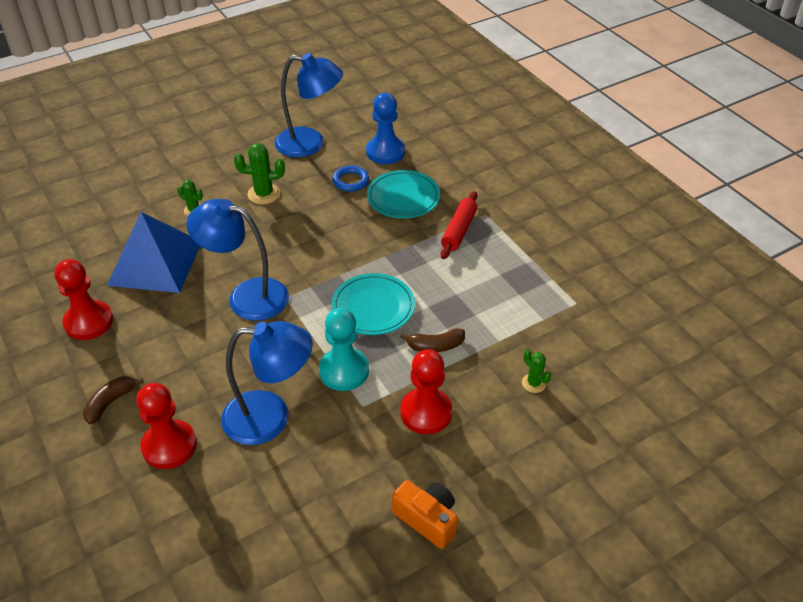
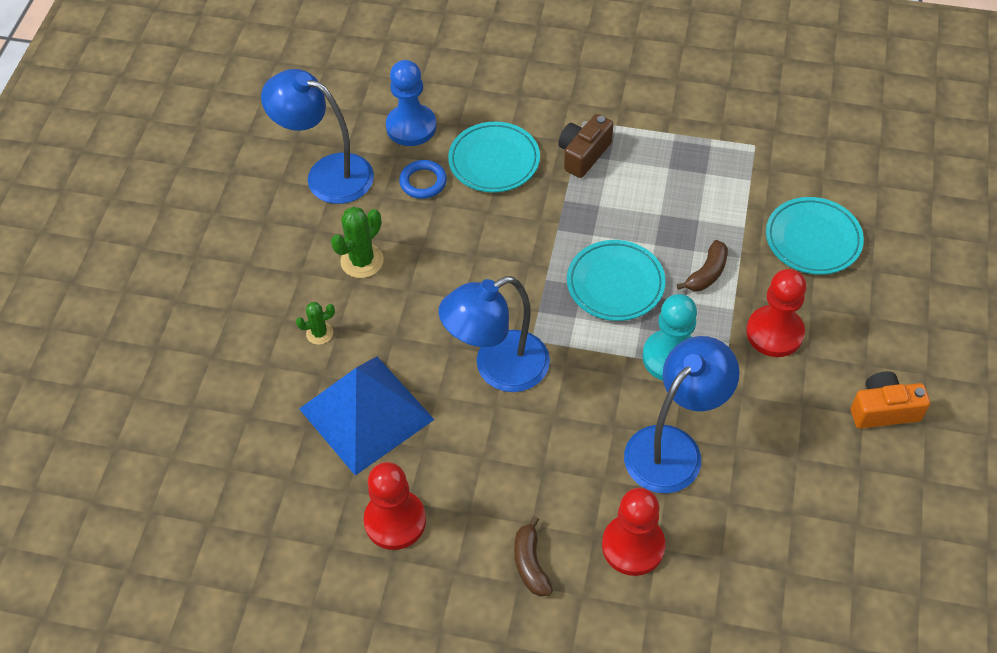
camera: 45 degrees left, 10 degrees up
(310, 144) = (327, 174): blue lamp -> blue lamp turned 120 degrees counterclockwise
(459, 230) = (583, 154): red rolling pin -> brown camera
(534, 383) = (813, 239): green cactus -> turquoise plate

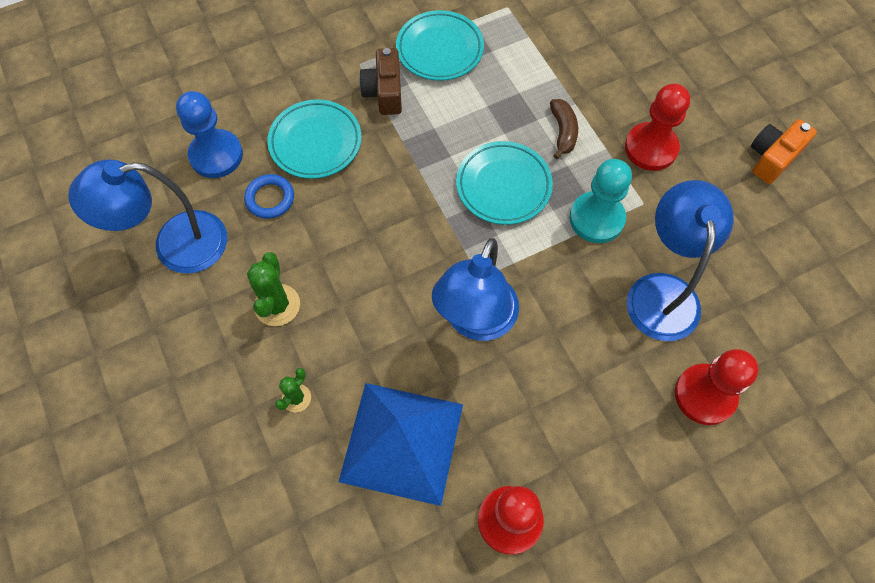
camera: 40 degrees left, 10 degrees up
(530, 564) = (646, 471): brown banana -> none
(813, 239) = (613, 57): turquoise plate -> turquoise plate (439, 49)

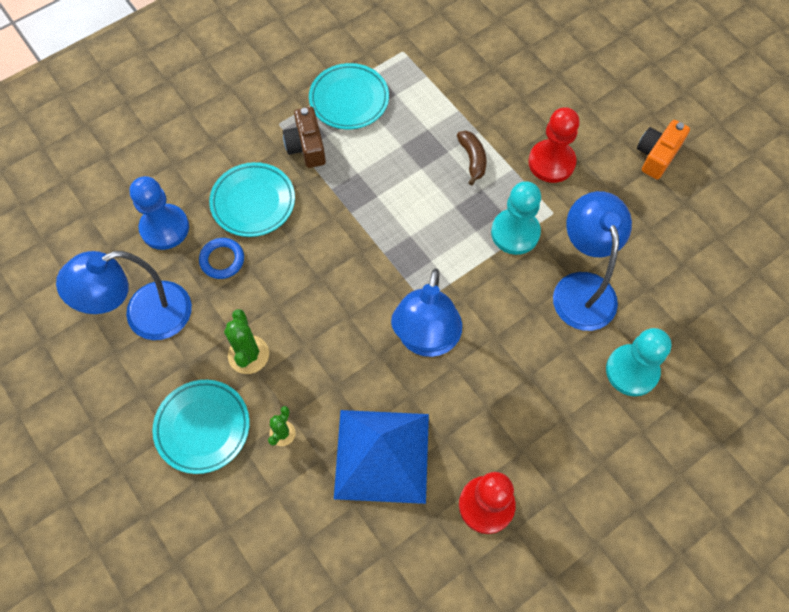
camera: 10 degrees left, 0 degrees up
(503, 186) = (429, 216): turquoise plate -> turquoise plate (202, 427)
(705, 395) = (632, 371): red pawn -> turquoise pawn

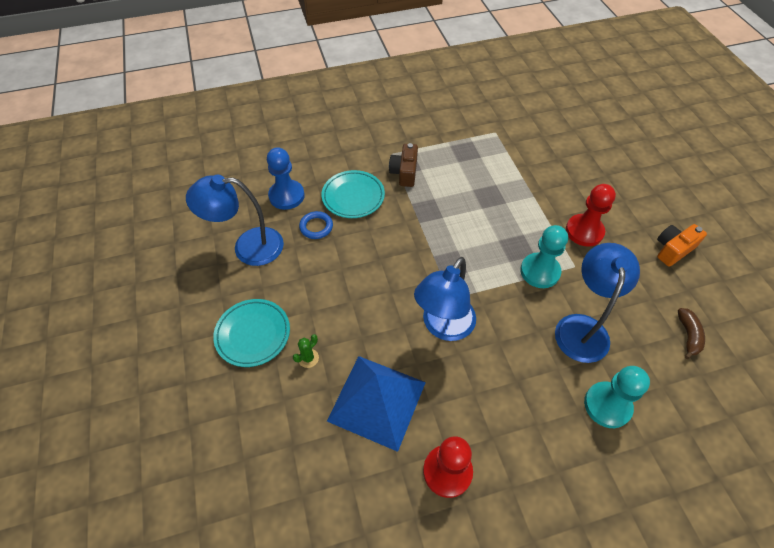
camera: 20 degrees right, 10 degrees down
(248, 355) = (307, 295): green cactus -> none
(349, 99) = (446, 152): turquoise plate -> none
(472, 159) = (523, 213): brown banana -> brown banana (688, 335)

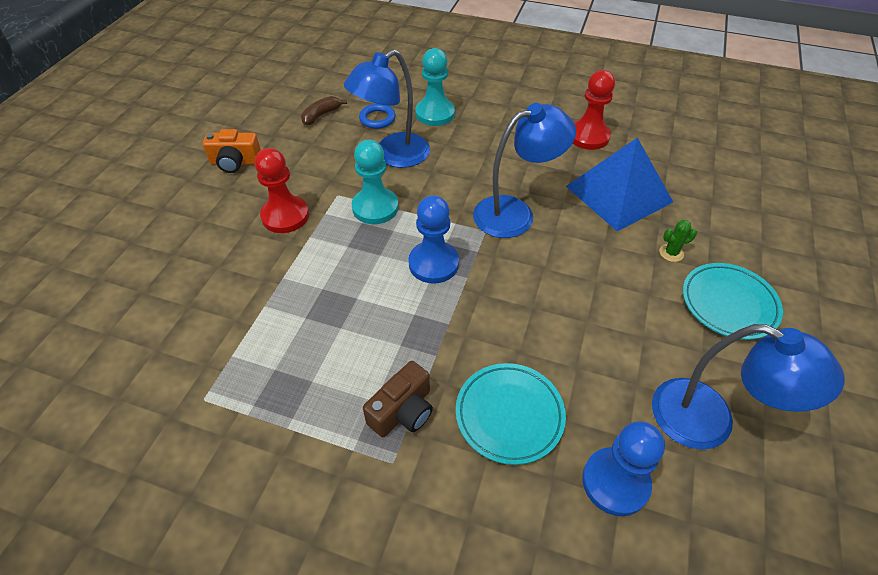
camera: 145 degrees left, 5 degrees down
(316, 227) = (592, 396): blue ring -> blue ring (377, 119)
(461, 253) = (433, 264): none -> blue pawn

